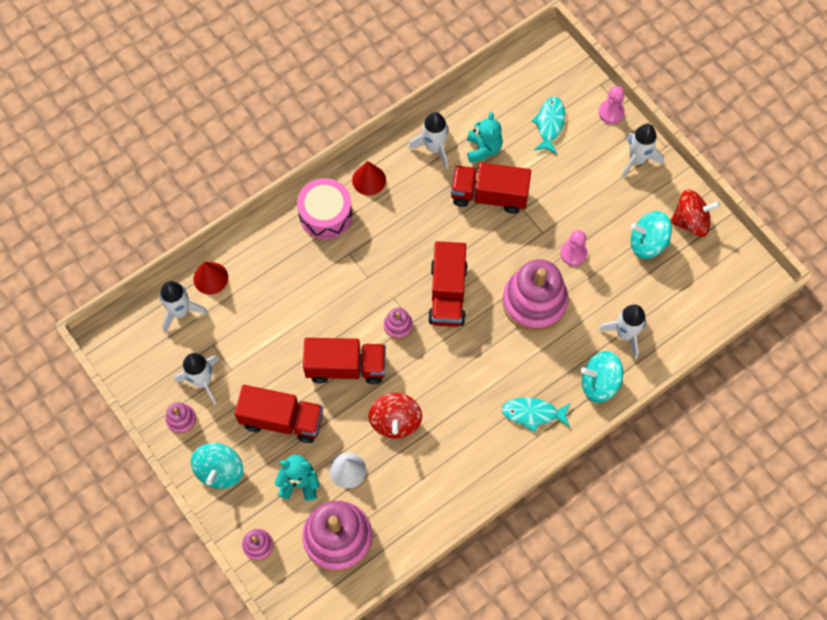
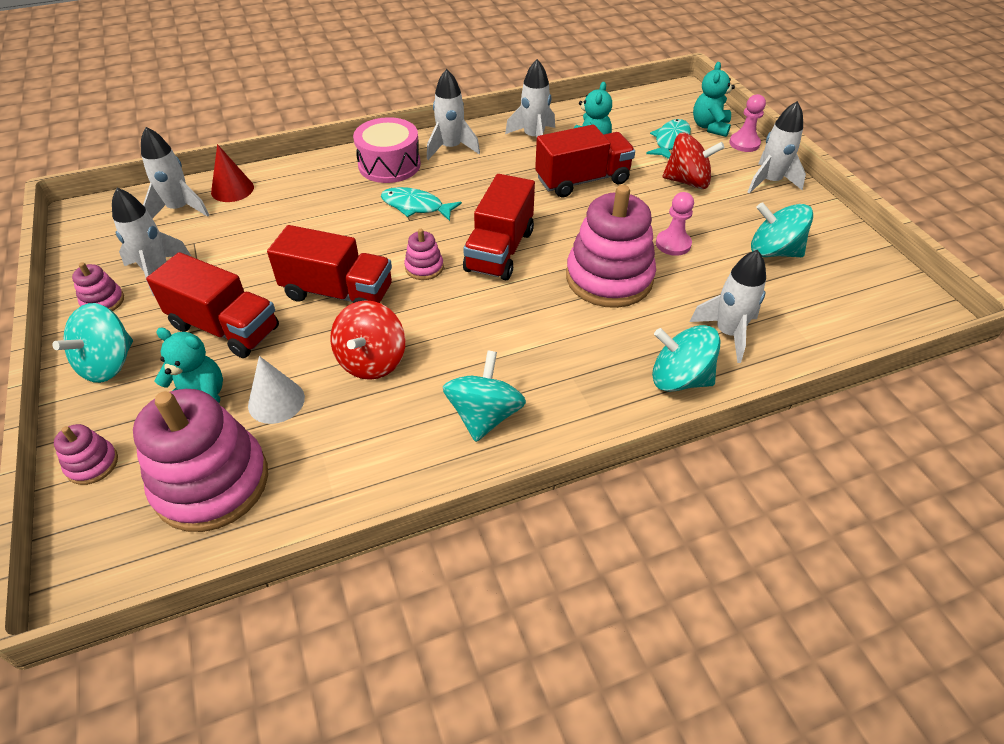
camera: 15 degrees right, 20 degrees down
(369, 180) = (451, 148): red cone -> white rocket
(484, 445) = (484, 415): none -> turquoise spinning top
(489, 195) = (582, 180): red truck -> red truck turned 135 degrees clockwise
(533, 413) = (571, 393): turquoise fish -> turquoise fish (416, 206)
(579, 95) = (710, 127): none -> turquoise teddy bear
(691, 221) = (834, 242): red spinning top -> red spinning top (687, 181)

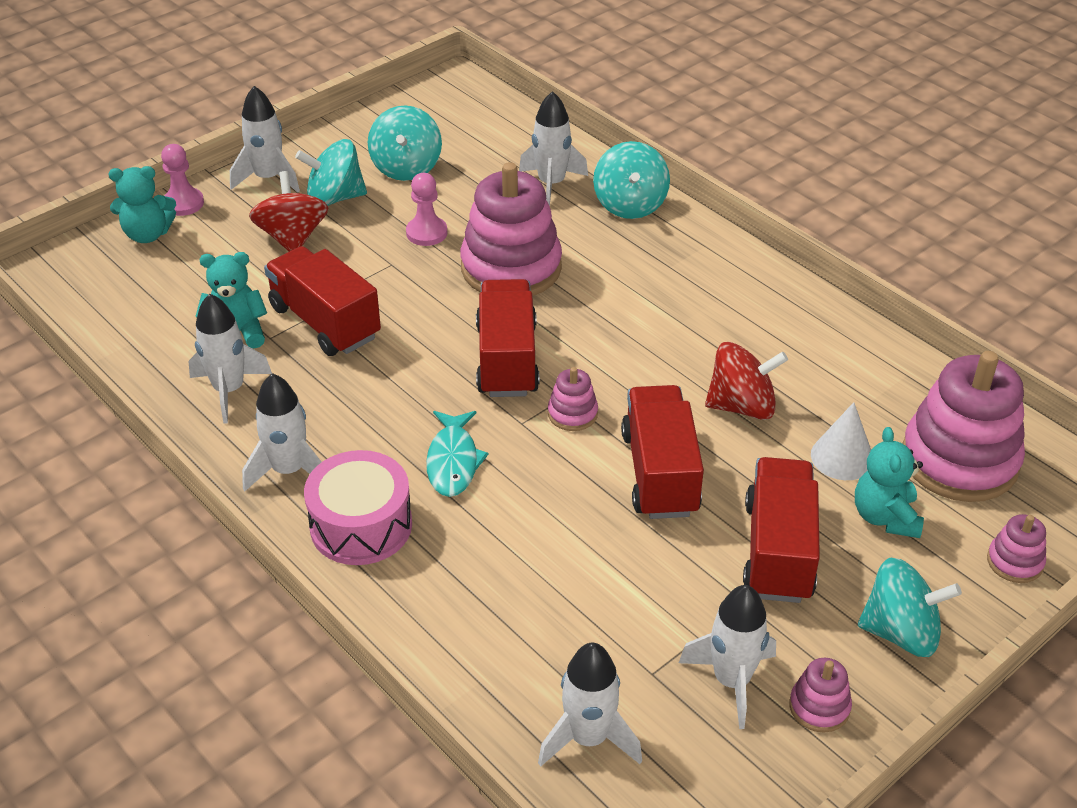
camera: 110 degrees left, 5 degrees down
(232, 189) = (507, 694): red cone -> none
(484, 415) = (754, 309): turquoise spinning top -> turquoise spinning top (334, 198)
(499, 250) = (507, 359): red truck -> red truck turned 90 degrees counterclockwise
(670, 141) = (197, 263): turquoise fish -> none

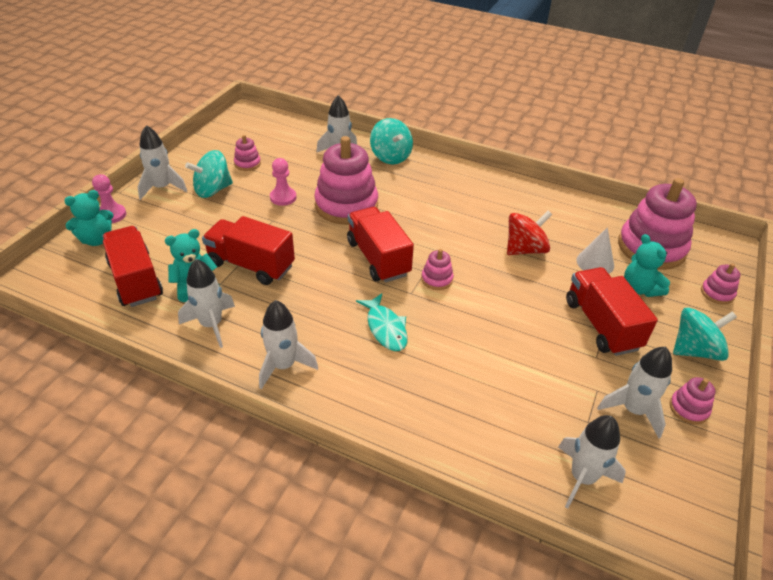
camera: 25 degrees left, 0 degrees up
(292, 237) = (199, 219): red spinning top -> none
(361, 525) = (353, 387): pink drum -> none
(406, 167) = (247, 163): turquoise spinning top -> pink stacking toy
(660, 473) = (508, 299): red truck -> red truck (136, 280)

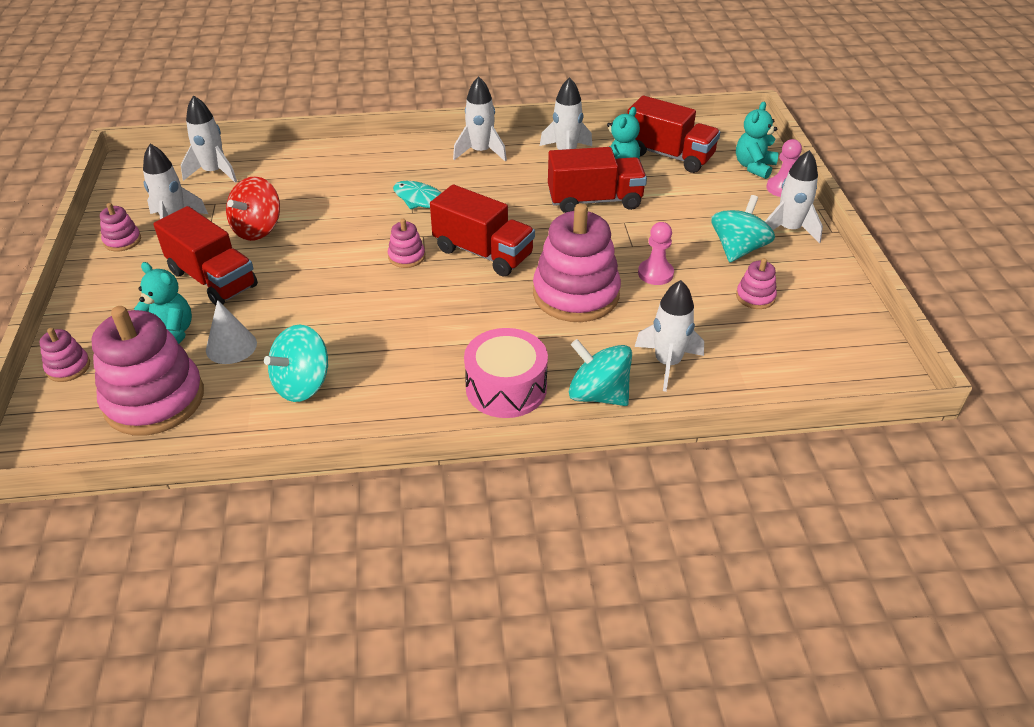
camera: 150 degrees right, 0 degrees up
(435, 177) = (506, 388): none -> pink drum
(525, 249) = (325, 328): red spinning top -> red spinning top (258, 229)
(695, 350) = (108, 292): turquoise spinning top -> turquoise spinning top (302, 384)

